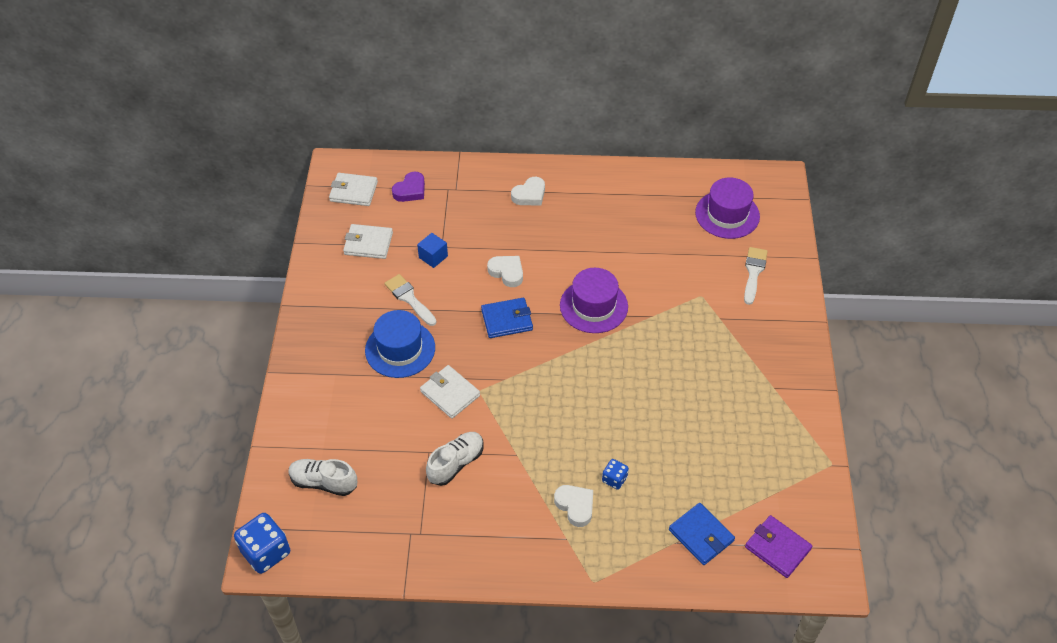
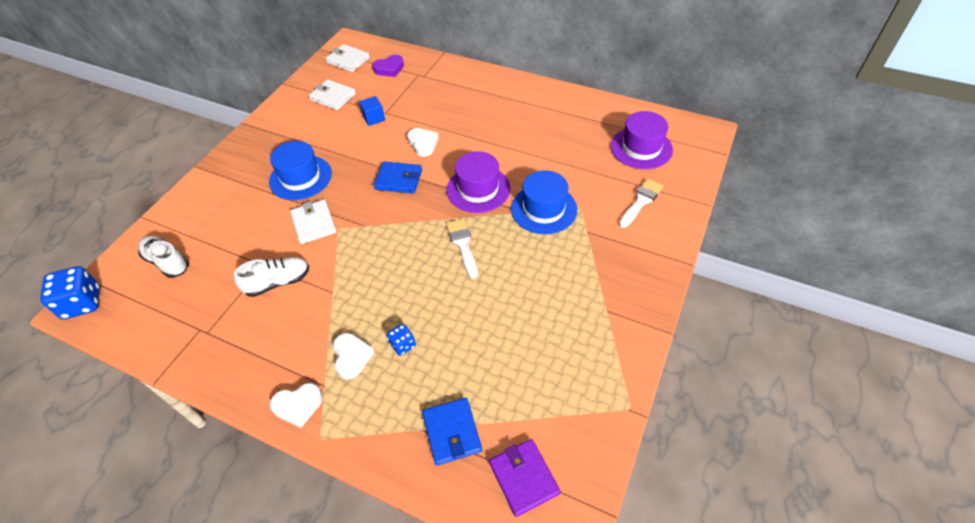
camera: 25 degrees right, 0 degrees up
(409, 298) = (334, 143): white brush -> white brush (462, 245)
(529, 195) = (478, 93): white heart -> white heart (298, 406)
(668, 308) = (543, 209): none -> blue hat

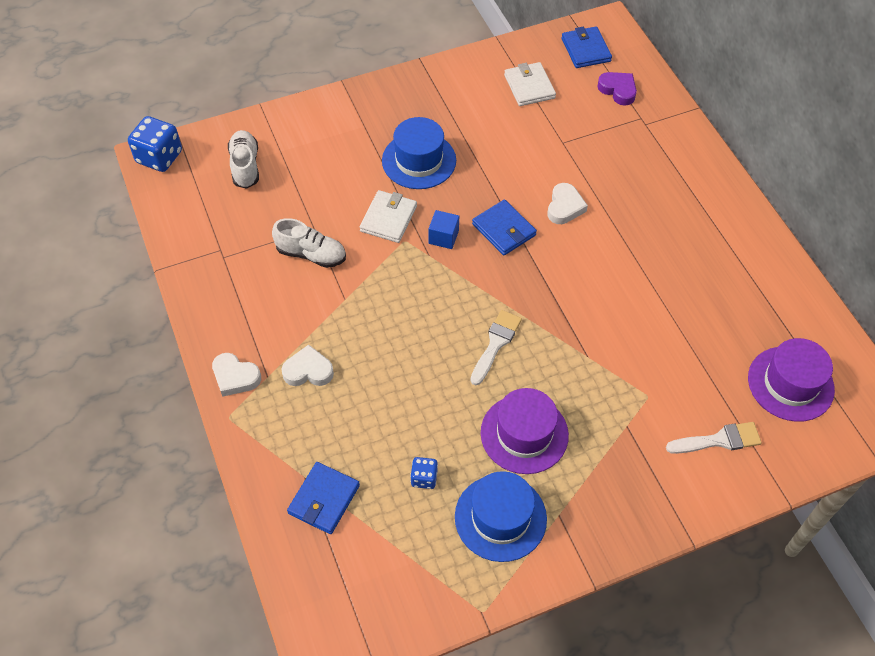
camera: 40 degrees right, 5 degrees up
(348, 60) = (585, 50): white wallet -> blue wallet
(352, 357) = (308, 371): white heart -> white heart turned 120 degrees counterclockwise
(373, 118) = (545, 141): blue cube -> blue cube (443, 237)
(389, 69) = (618, 90): purple heart -> purple heart turned 150 degrees counterclockwise
(403, 345) = (356, 394): blue dice -> blue dice (424, 478)
(478, 189) = (568, 298): purple hat -> purple hat (524, 434)
(523, 478) = (341, 583): purple wallet -> none
(543, 209) = (609, 369): blue hat -> blue hat (500, 517)

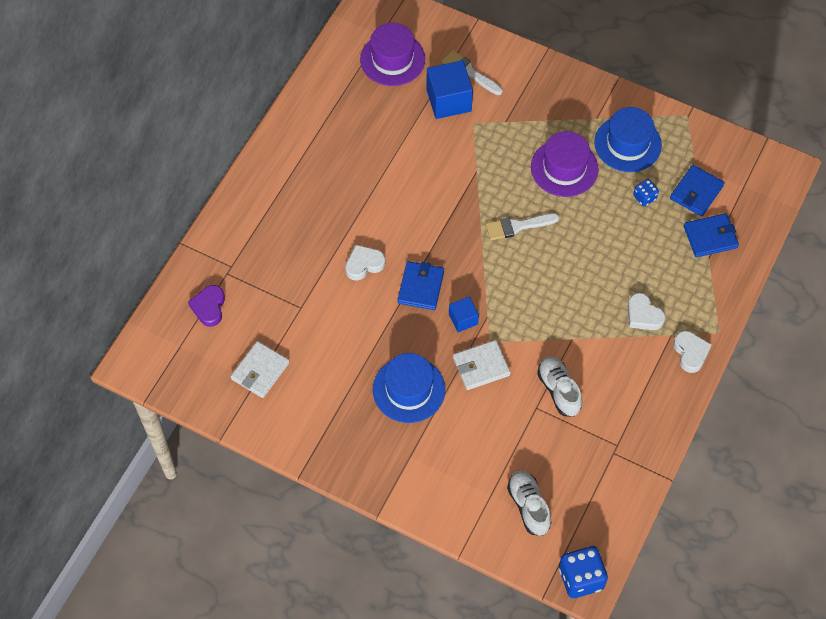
camera: 130 degrees left, 5 degrees up
(245, 166) = (528, 506): white shoe -> white shoe turned 120 degrees clockwise
(585, 50) = (180, 360): blue wallet -> blue wallet (696, 192)
(695, 395) = (448, 100): none -> blue cube

